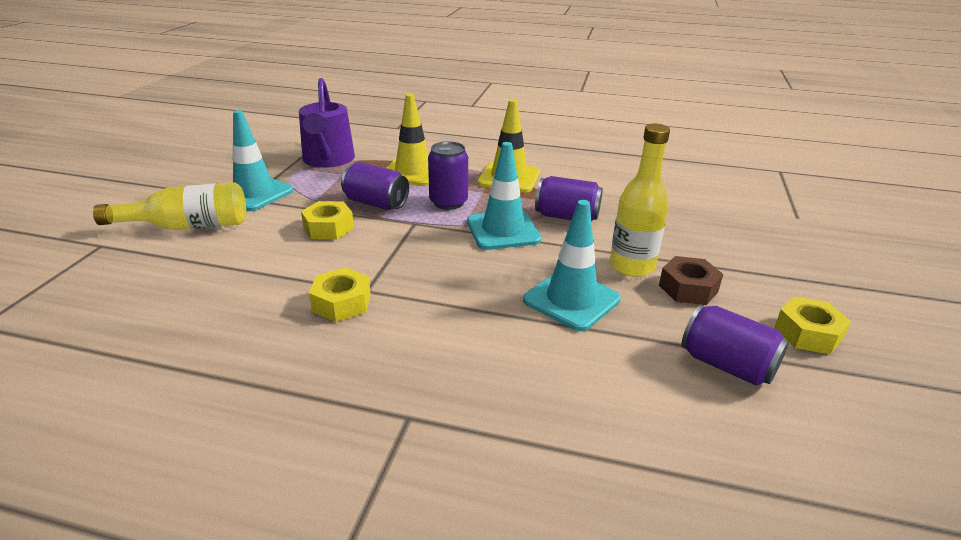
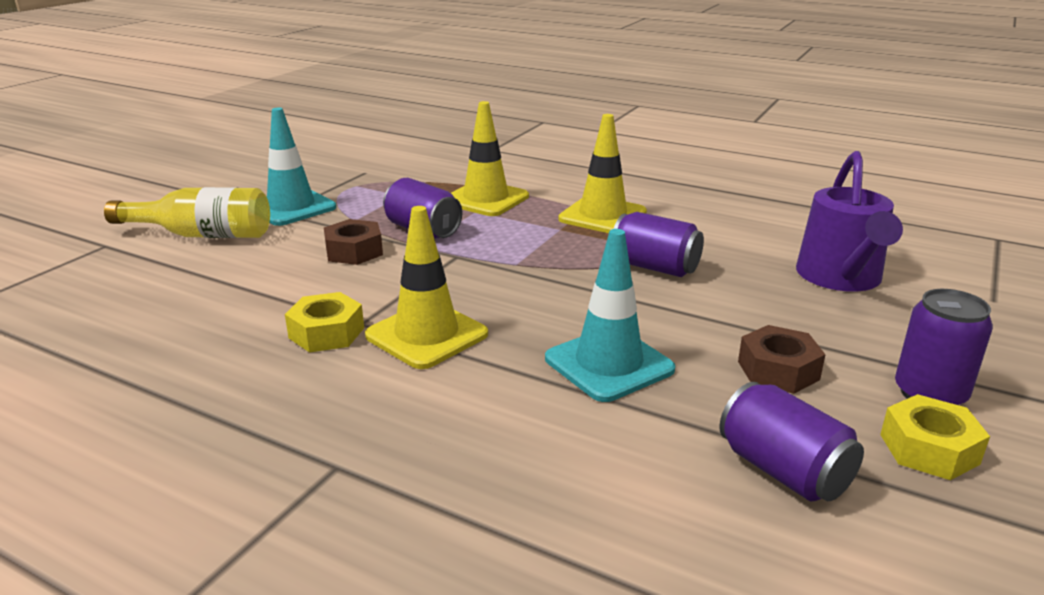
camera: 15 degrees right, 5 degrees down
(328, 160) = (392, 179): purple watering can -> purple watering can (841, 278)
(328, 228) = (354, 251): yellow nut -> brown nut
(424, 294) = (426, 335): none -> yellow traffic cone
(448, 202) = (511, 237): purple can -> purple can (929, 394)
(503, 230) = (562, 275): turquoise traffic cone -> none
(632, 266) = (712, 334): yellow bottle -> none

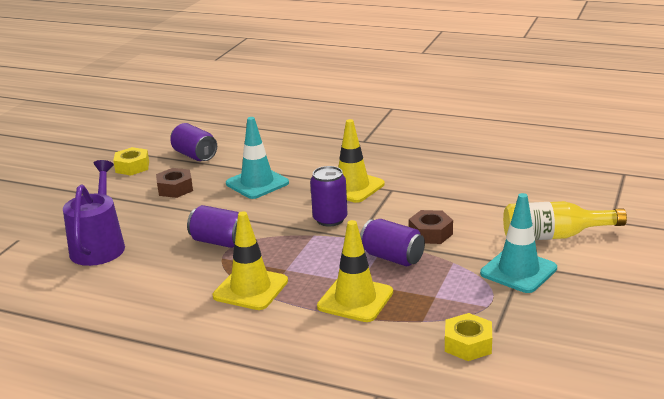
camera: 175 degrees right, 0 degrees up
(326, 333) = (405, 183): yellow nut -> yellow nut (468, 344)
(929, 394) = (111, 186): purple can -> purple can (330, 219)

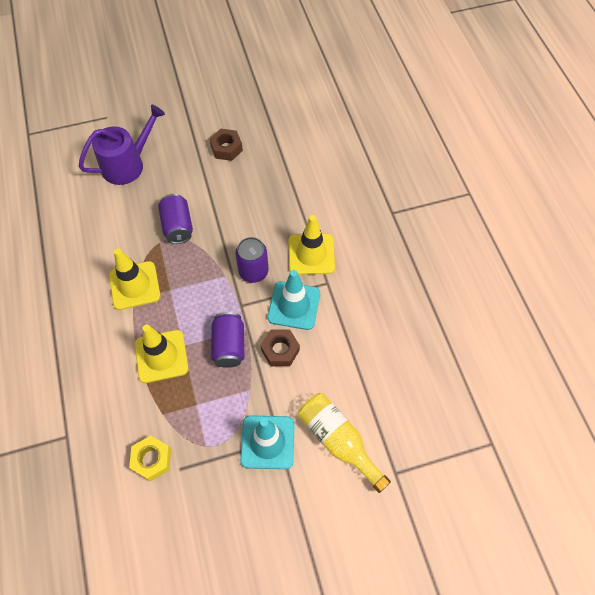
camera: 50 degrees right, 35 degrees up
(132, 167) = (237, 101): yellow nut -> none
(195, 155) = (281, 123): purple can -> none
(257, 183) = (270, 190): turquoise traffic cone -> turquoise traffic cone (294, 305)

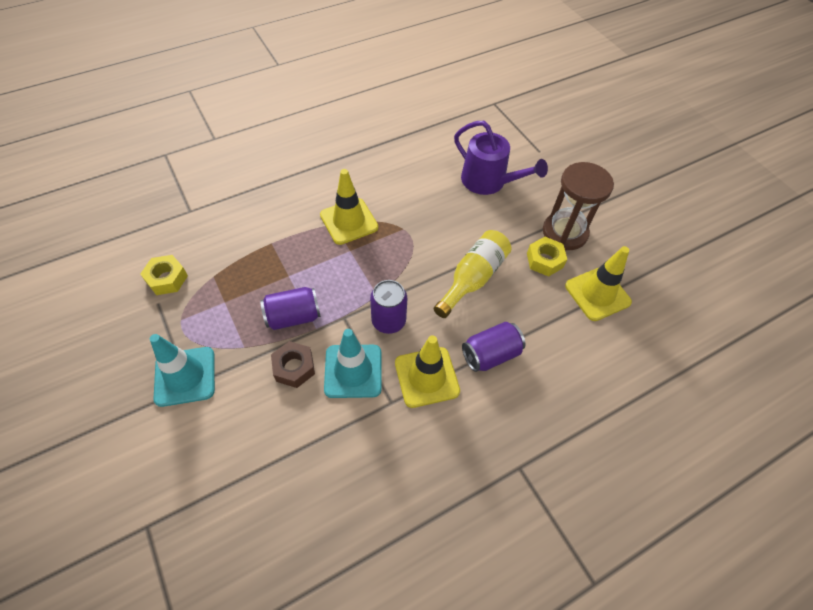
camera: 75 degrees right, 5 degrees down
(161, 356) = (274, 261): yellow traffic cone -> yellow traffic cone (597, 294)
(178, 226) = (427, 240): purple can -> purple can (490, 354)
(203, 127) = (564, 232): none -> brown hourglass
(226, 148) = (544, 260): brown nut -> yellow nut
(338, 441) = (187, 451): yellow bottle -> yellow bottle (473, 278)

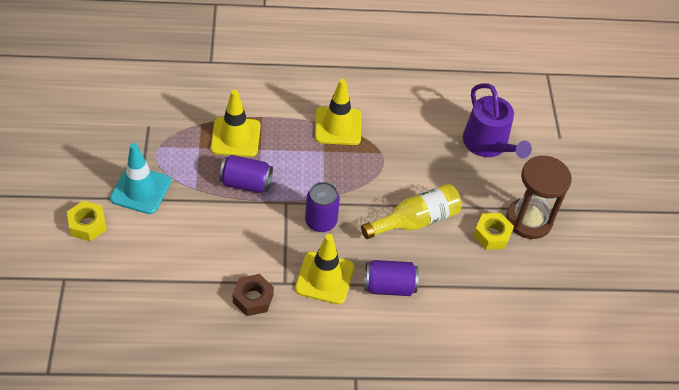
camera: 25 degrees right, 5 degrees down
(167, 279) = (164, 110): yellow nut -> yellow nut (87, 225)
(294, 367) = (224, 222): brown nut -> brown nut (253, 298)
(353, 371) = (269, 246): turquoise traffic cone -> none
(597, 294) = (520, 284): yellow traffic cone -> yellow traffic cone (235, 137)

